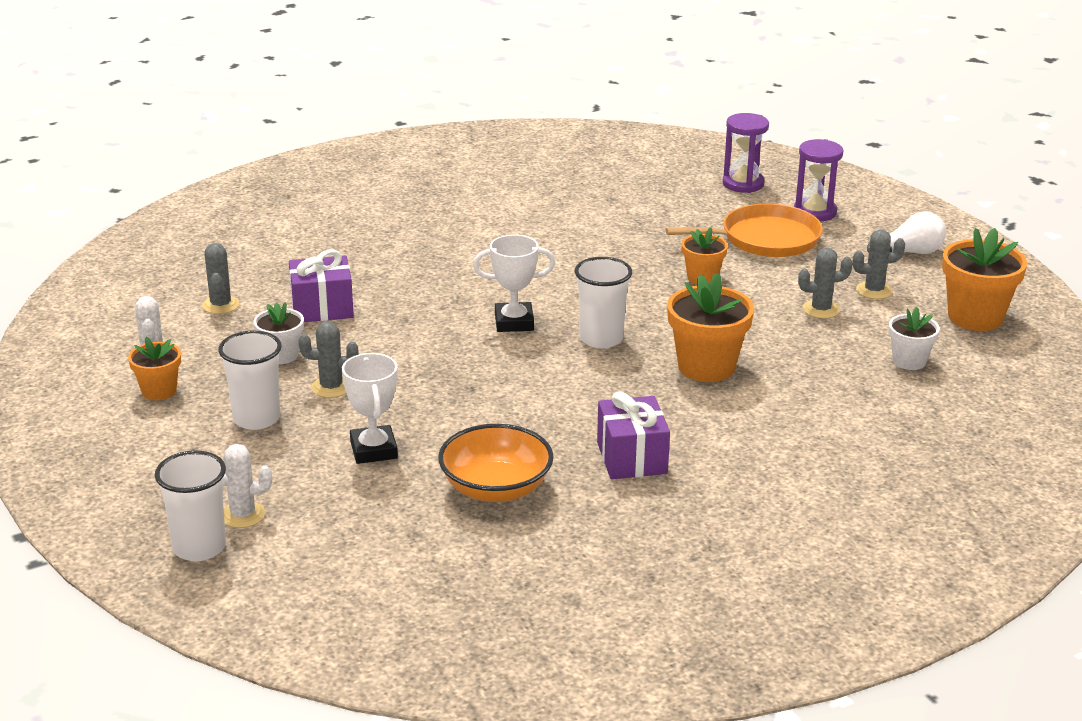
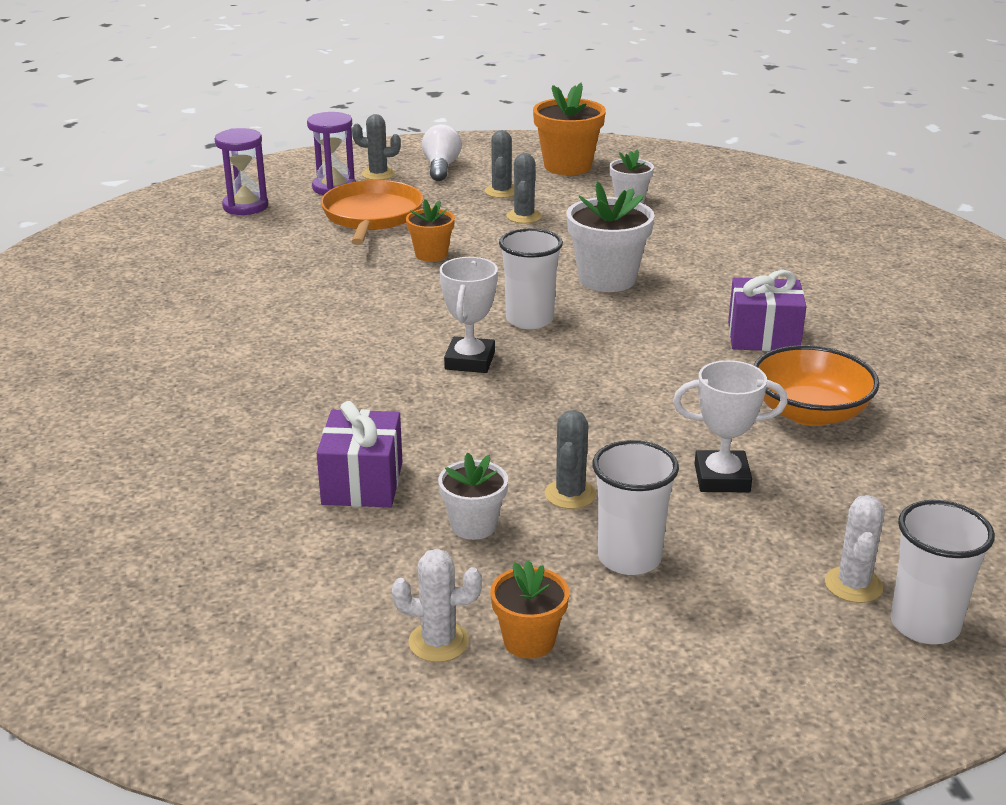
camera: 75 degrees left, 0 degrees up
(220, 305) = (302, 568): grey cactus -> grey cactus (378, 174)
(706, 367) = (607, 279): orange flower pot -> white flower pot

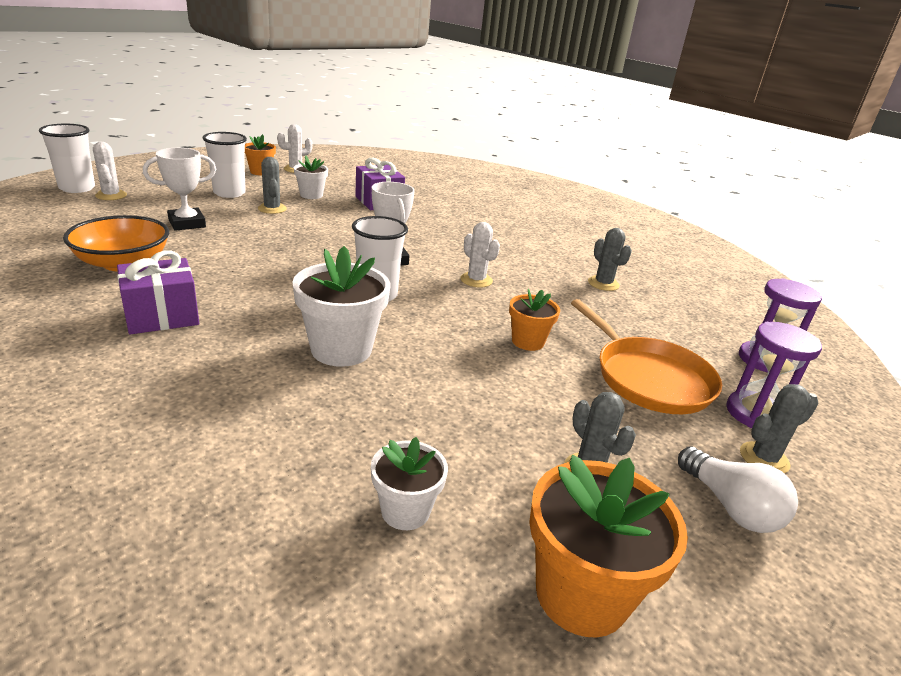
camera: 145 degrees right, 0 degrees up
(395, 316) = (476, 280): none -> white cactus
(524, 216) = (507, 424): grey cactus -> grey cactus (603, 284)

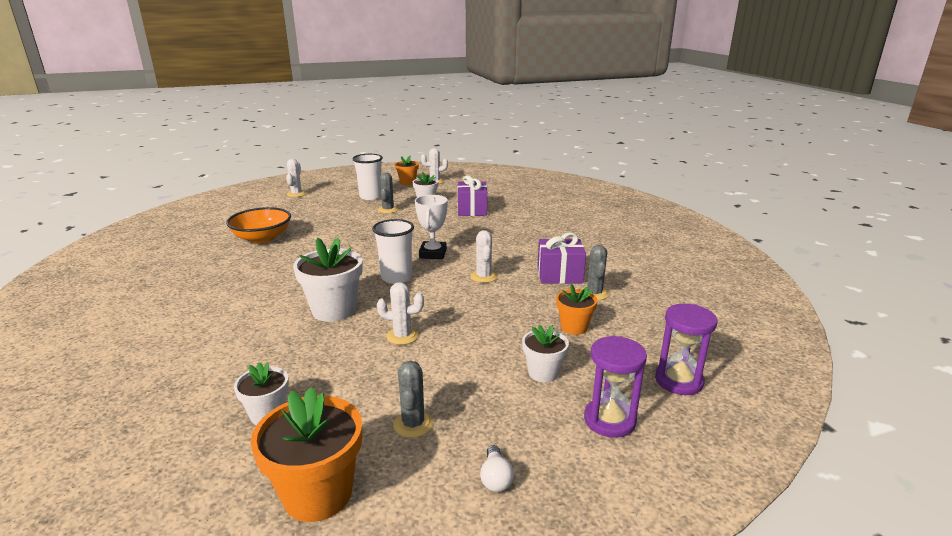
camera: 30 degrees right, 5 degrees down
(77, 188) = (282, 188): white cup -> none
(162, 316) = (252, 273): purple gift -> purple gift (559, 275)
(187, 223) = (323, 216): white trophy -> none
(462, 367) = (402, 336): none -> white cactus
(528, 341) = (472, 327): orange flower pot -> orange flower pot (574, 327)
(648, 378) = (543, 373): orange pan -> white flower pot
(730, 506) = (495, 478): white light bulb -> white light bulb, size x0.60
(764, 458) = (572, 454): grey cactus -> none

